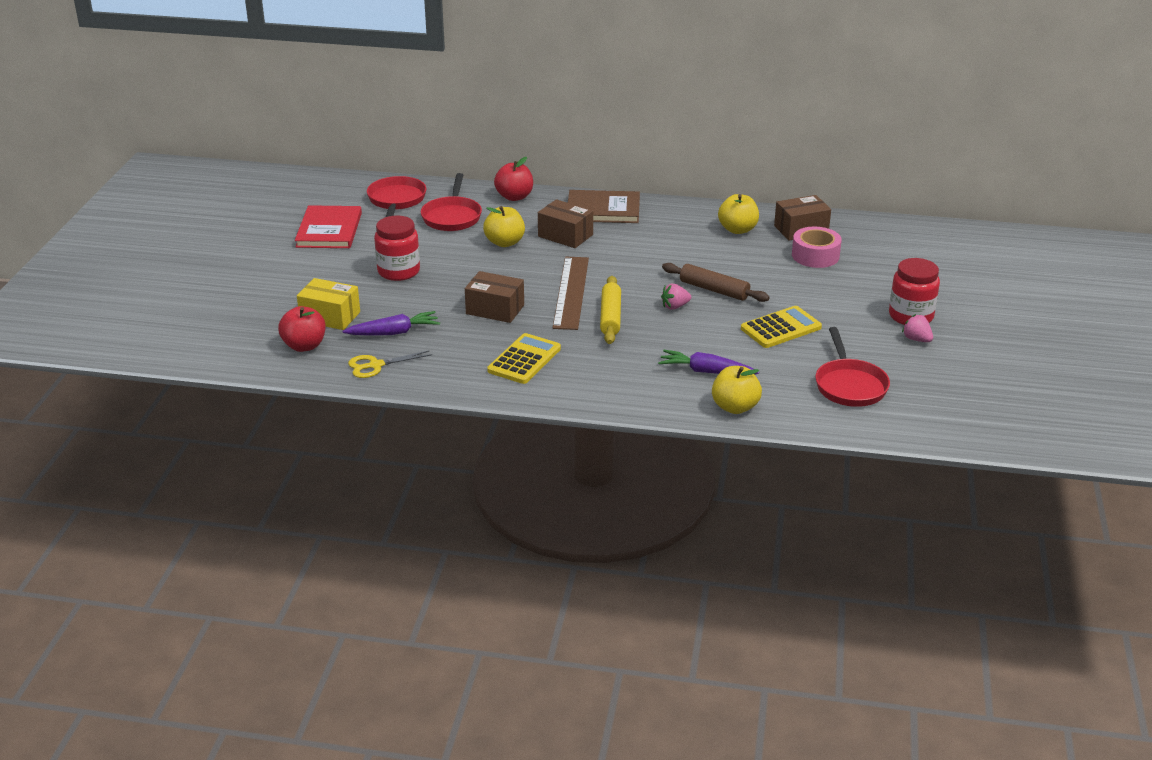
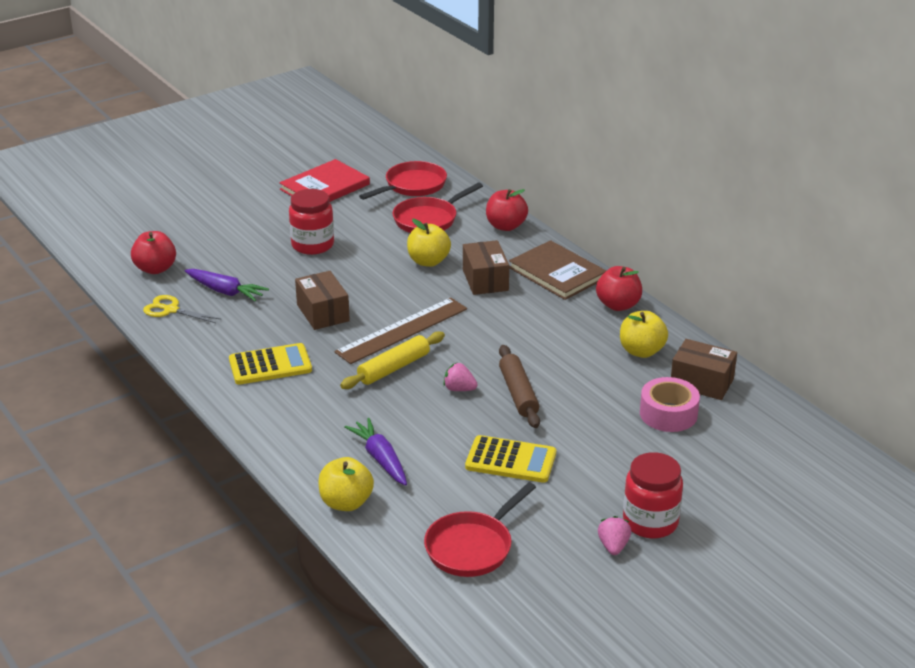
camera: 45 degrees right, 0 degrees up
(330, 316) = (208, 255): yellow box -> none
(675, 210) = (618, 305): none -> red apple

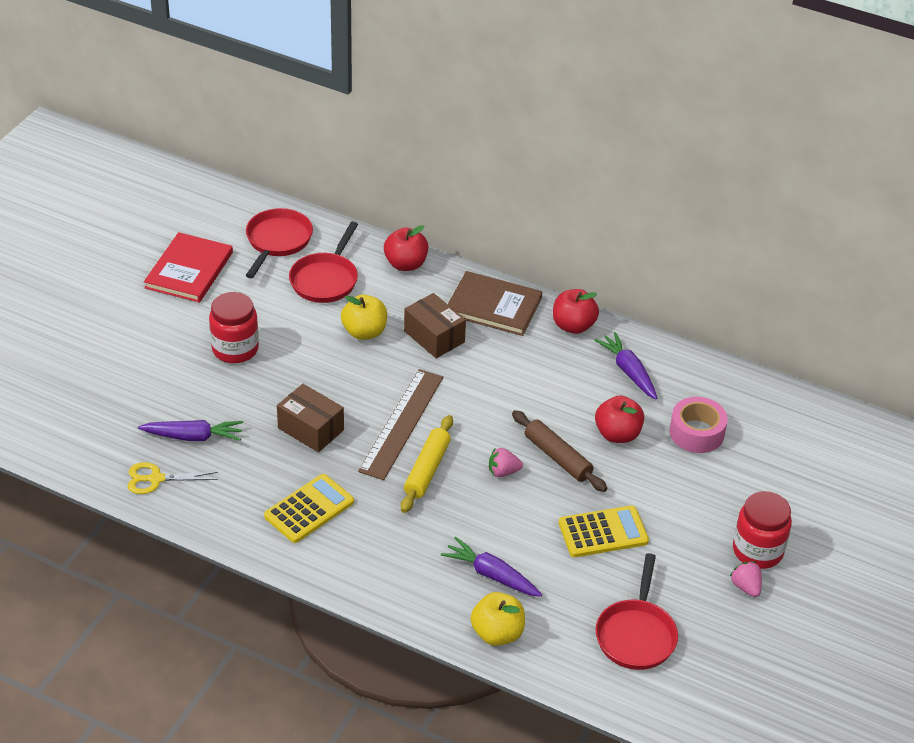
camera: 30 degrees left, 10 degrees up
(155, 269) = (97, 433): red apple -> red apple (617, 434)
(641, 351) = (628, 372): yellow apple -> purple carrot
(701, 382) = (701, 388): brown box -> none

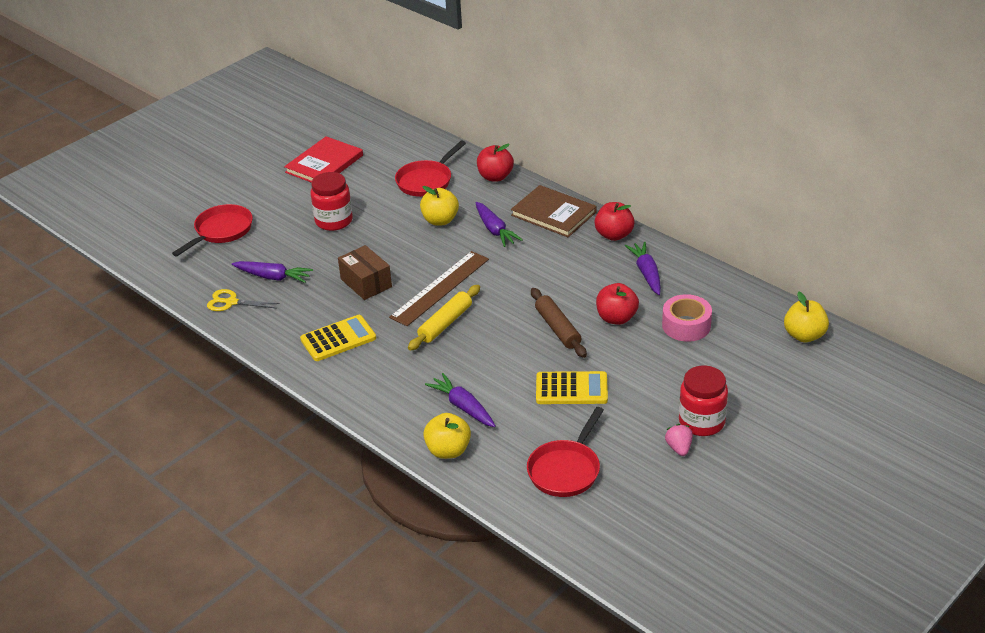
camera: 20 degrees right, 5 degrees down
(277, 241) = (401, 151): red pan -> red pan (221, 231)
(434, 337) = (494, 230): brown box -> purple carrot
(503, 472) = (507, 333): pink strawberry -> none
(825, 427) = (804, 335): none -> yellow apple

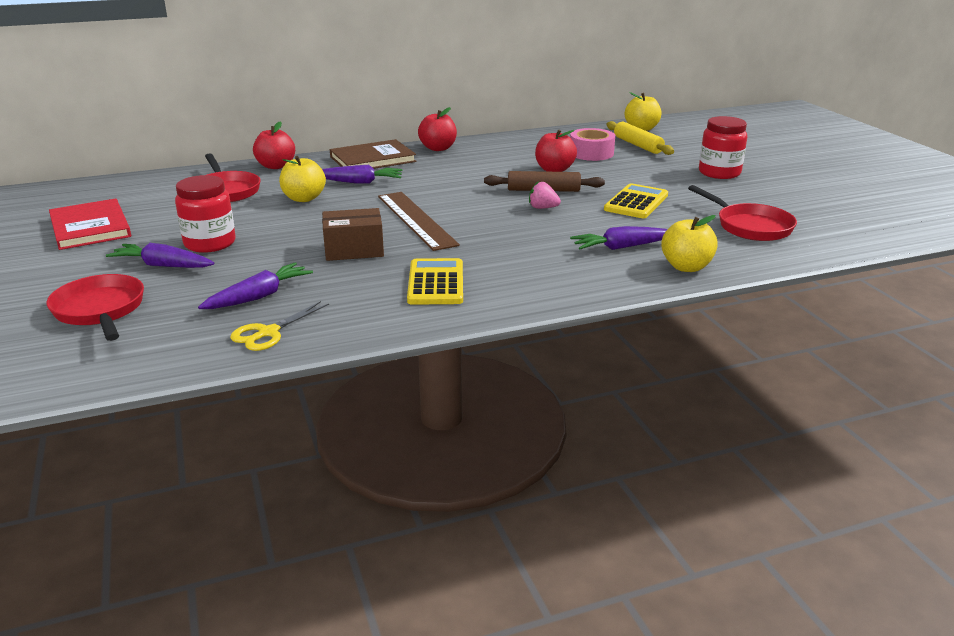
camera: 65 degrees left, 10 degrees down
(445, 323) = (478, 229): yellow rolling pin -> yellow rolling pin (637, 145)
(646, 273) = (506, 150): purple carrot -> purple carrot (163, 265)
(679, 448) = (747, 185): pink strawberry -> pink strawberry (542, 208)

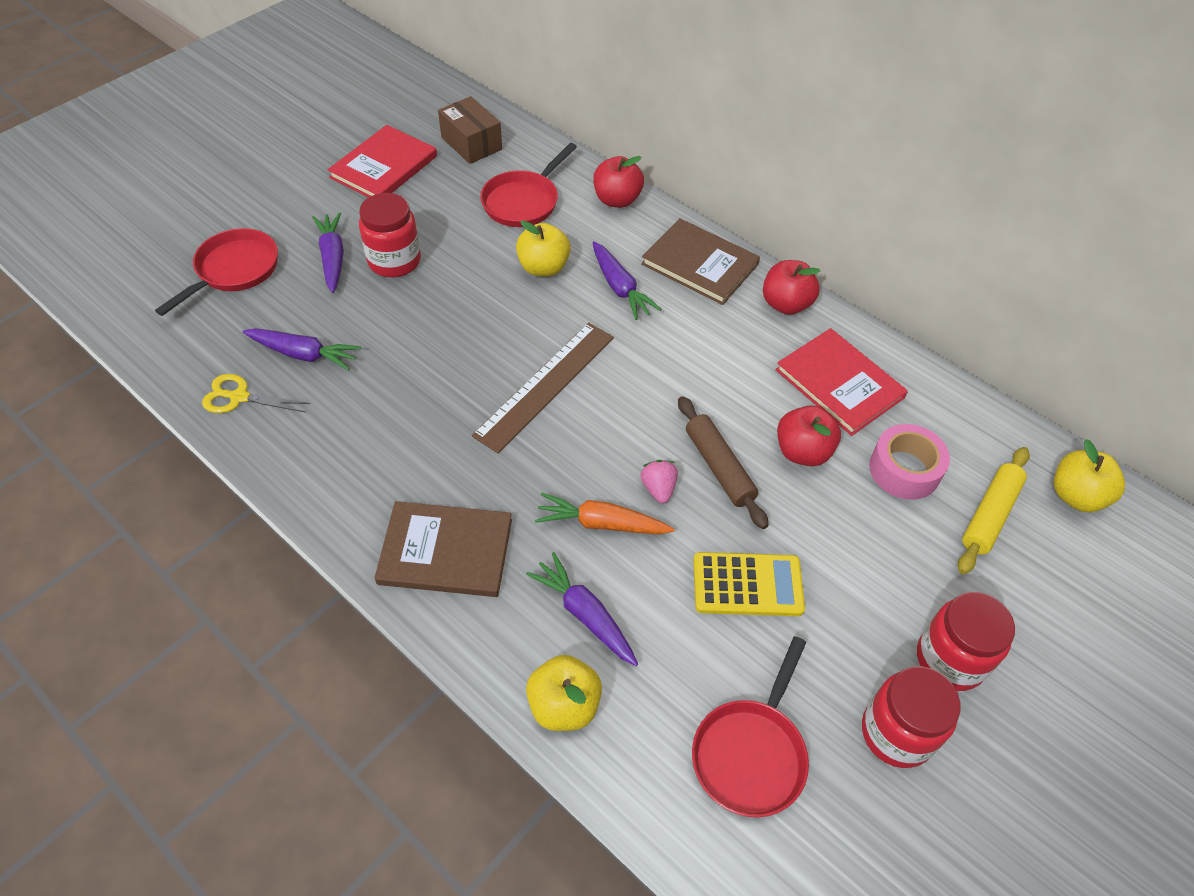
camera: 60 degrees right, 25 degrees up
(354, 250) = (438, 371): brown box -> brown box (471, 143)
(436, 283) = (395, 473): yellow calculator -> none
(515, 151) = (839, 384): none -> red book
(529, 279) = (445, 551): none -> brown book
(554, 228) = (602, 523): none -> orange carrot
(756, 193) = (896, 733): none -> red jar

